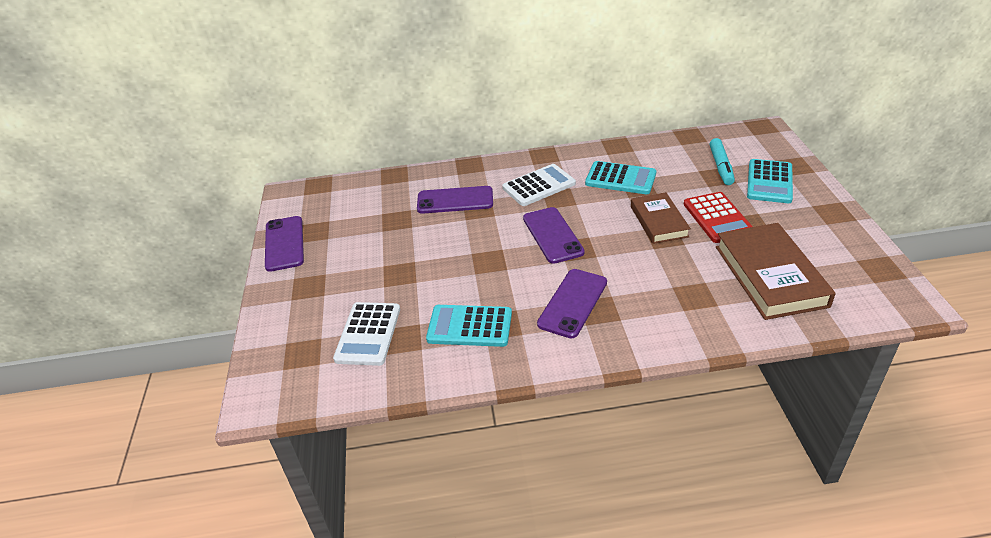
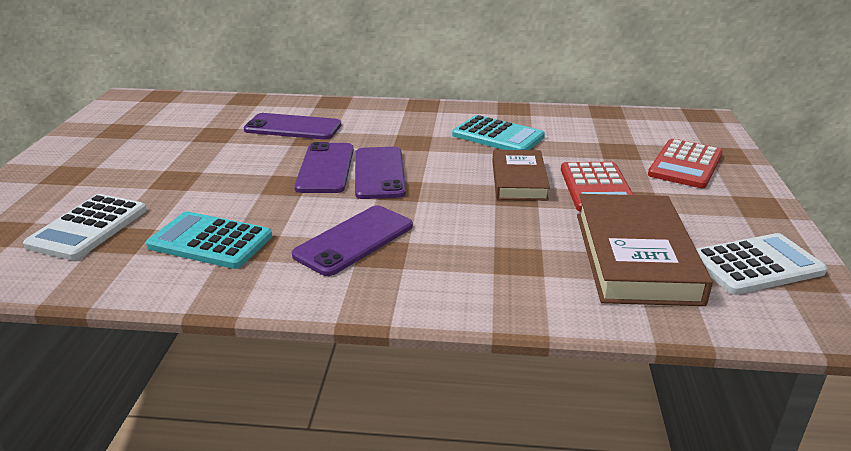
camera: 10 degrees right, 10 degrees down
(284, 243) = (80, 135): purple phone -> purple phone (325, 168)
(539, 186) = (397, 129): white calculator -> white calculator (756, 265)
(721, 166) = (629, 142): turquoise marker -> none
(769, 182) = (685, 165): turquoise calculator -> red calculator

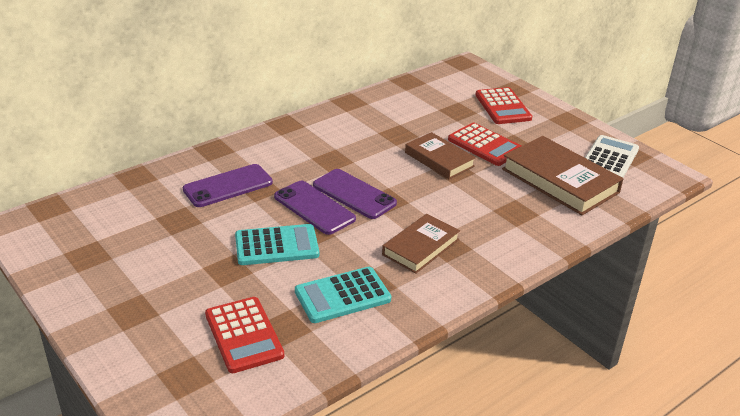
camera: 45 degrees left, 5 degrees up
(88, 228) = (244, 335): white calculator -> red calculator
(354, 240) = (420, 247): purple phone -> brown book
(498, 136) = (376, 130): turquoise calculator -> turquoise calculator (276, 246)

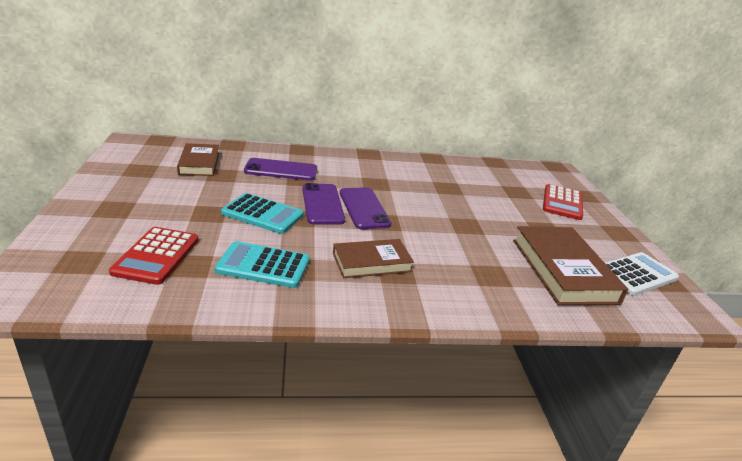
camera: 30 degrees right, 5 degrees down
(439, 159) = (463, 214): brown book -> brown book (199, 163)
(485, 145) = (516, 220): red calculator -> none

